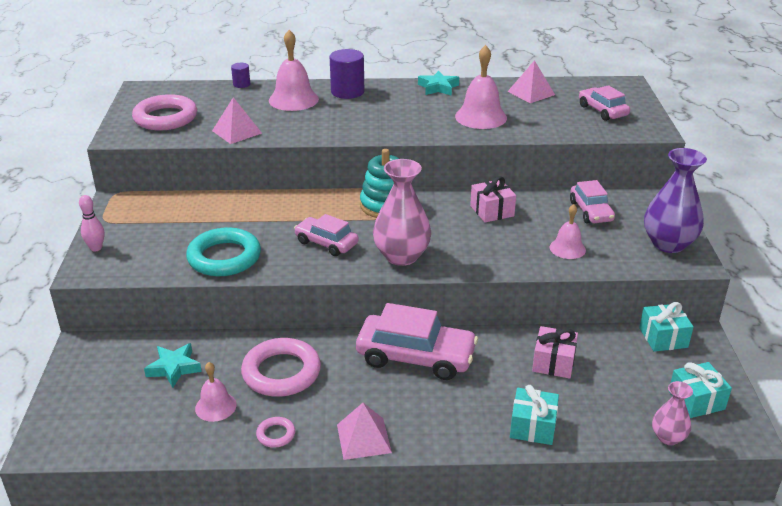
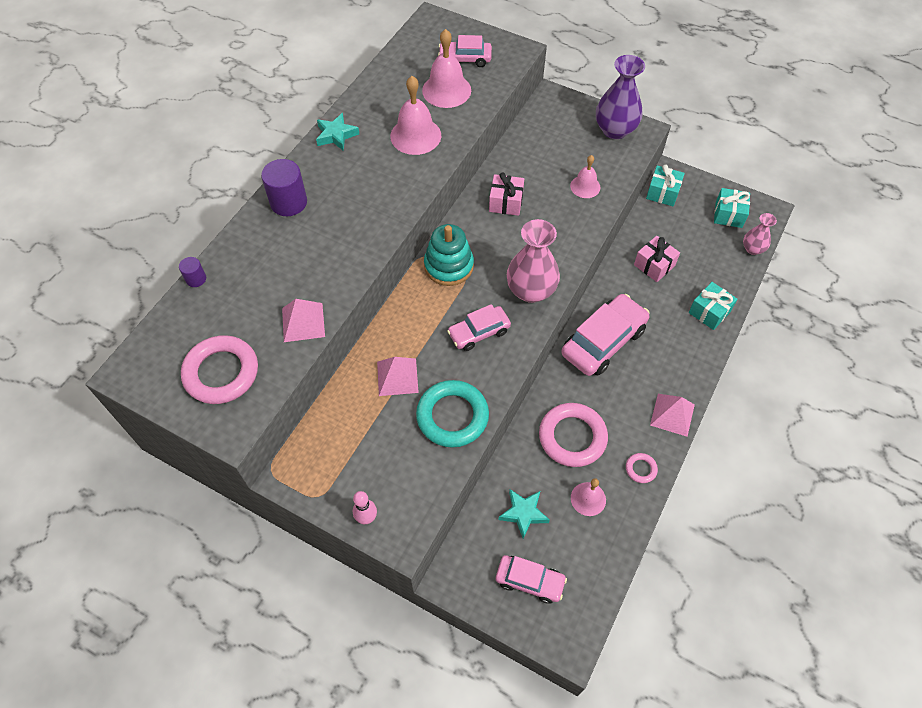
camera: 60 degrees left, 25 degrees up
(293, 99) = (269, 250): pink bell -> pink bell (446, 90)
(531, 93) = (399, 82): pink pyramid -> pink pyramid (397, 377)
(591, 211) = (547, 146): pink car -> pink car (529, 581)

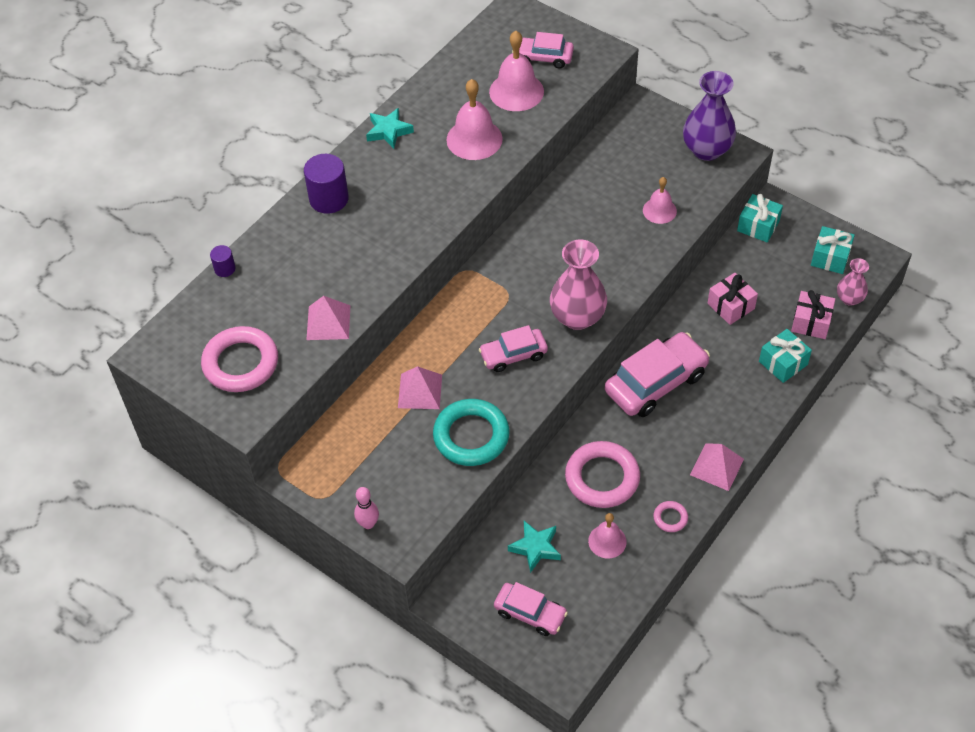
camera: 10 degrees right, 5 degrees down
(449, 266) = (492, 283): turquoise stacking toy -> none
(506, 202) = (567, 220): pink gift -> pink gift (811, 322)

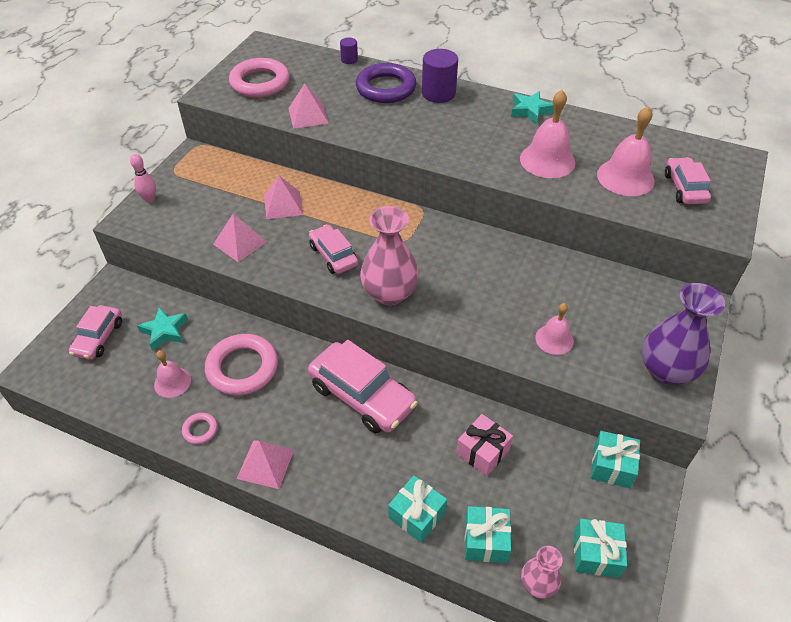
camera: 75 degrees right, 5 degrees down
(300, 243) = (386, 88): none -> purple ring
(471, 436) = (240, 243): turquoise ring -> pink pyramid
(811, 322) = (485, 540): pink gift -> turquoise gift

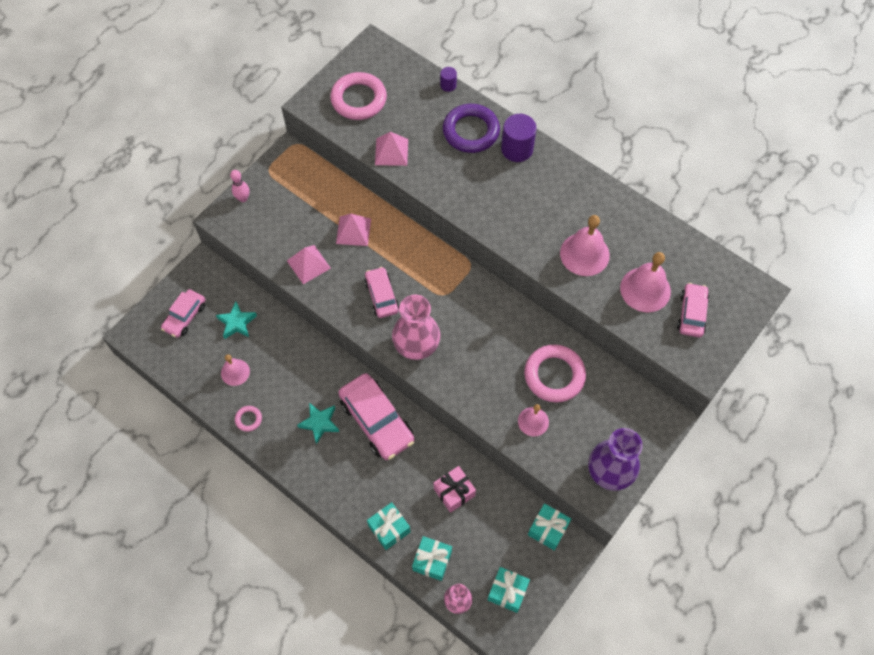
camera: 15 degrees right, 15 degrees up
(242, 368) = (290, 373): pink ring -> pink ring (554, 375)
(266, 464) = (290, 460): pink pyramid -> none
(530, 110) = (593, 190): turquoise star -> turquoise star (320, 423)

